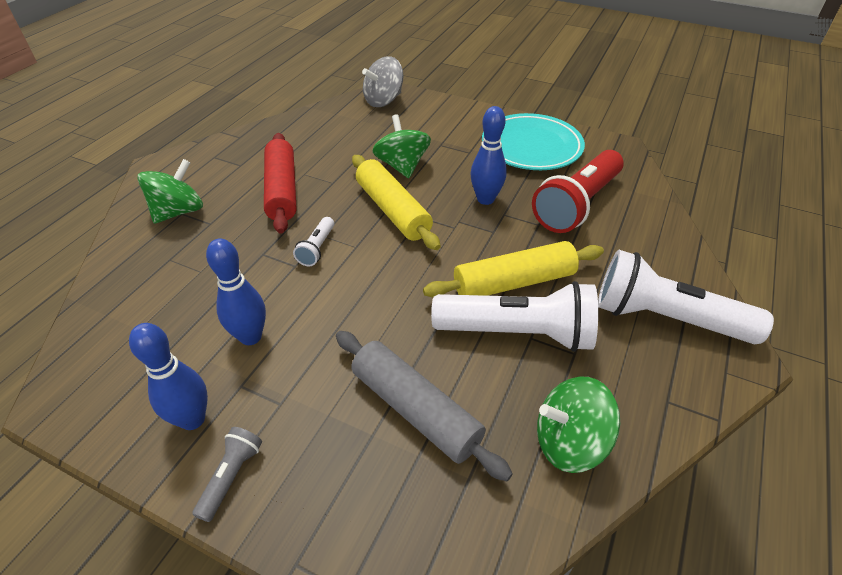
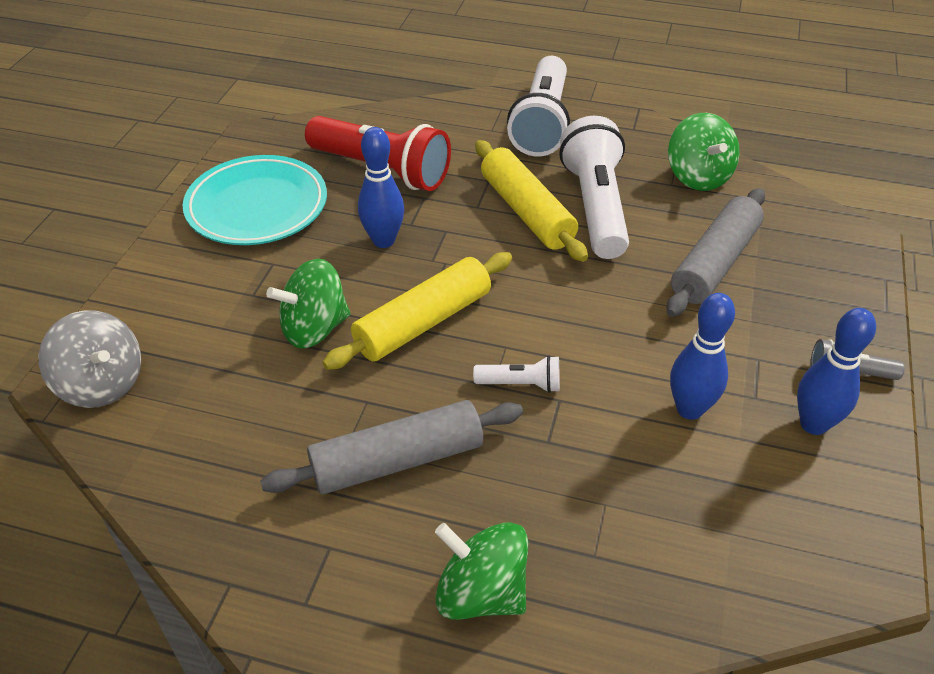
camera: 100 degrees left, 0 degrees up
(282, 190) = (397, 460): red rolling pin -> grey rolling pin

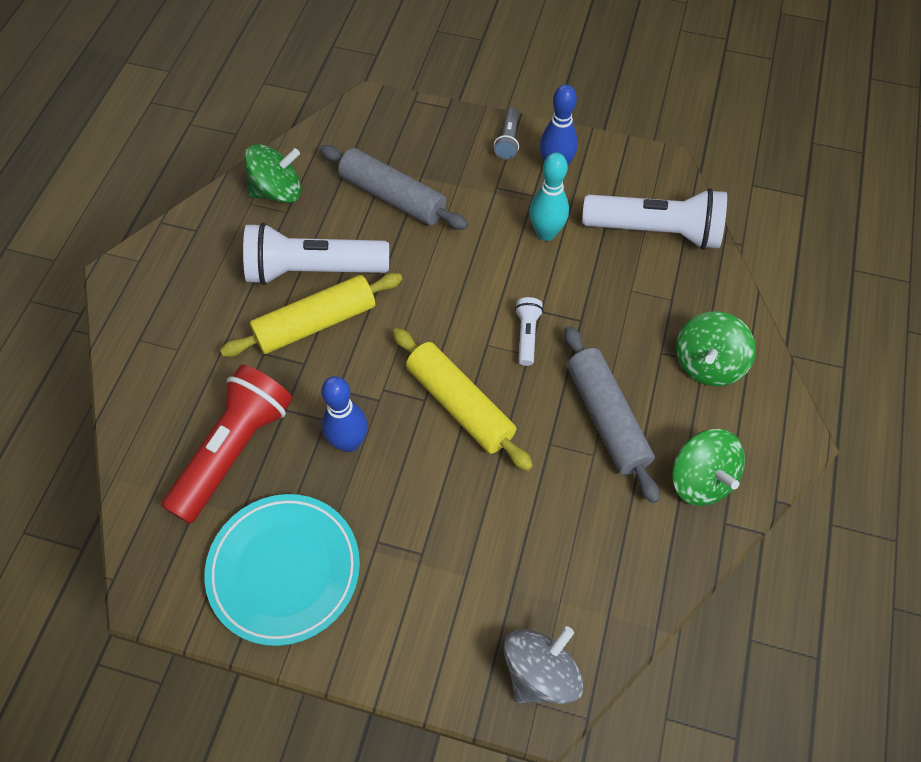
camera: 90 degrees left, 15 degrees up
(314, 328) = (467, 492): green spinning top -> green spinning top (700, 479)
(542, 123) = (174, 304): white flashlight -> white flashlight (656, 231)
(689, 409) = (546, 233): blue bowling pin -> turquoise bowling pin

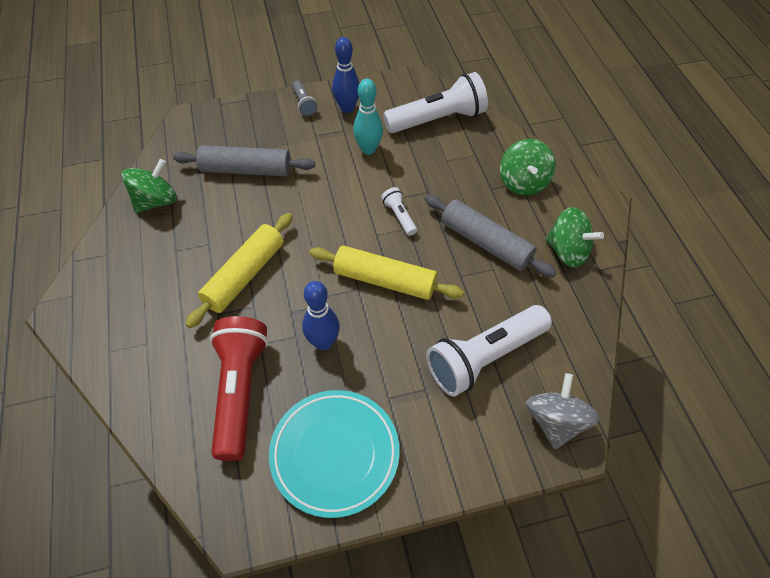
camera: 30 degrees left, 5 degrees down
(313, 270) = (218, 241): white flashlight -> white flashlight (484, 358)

